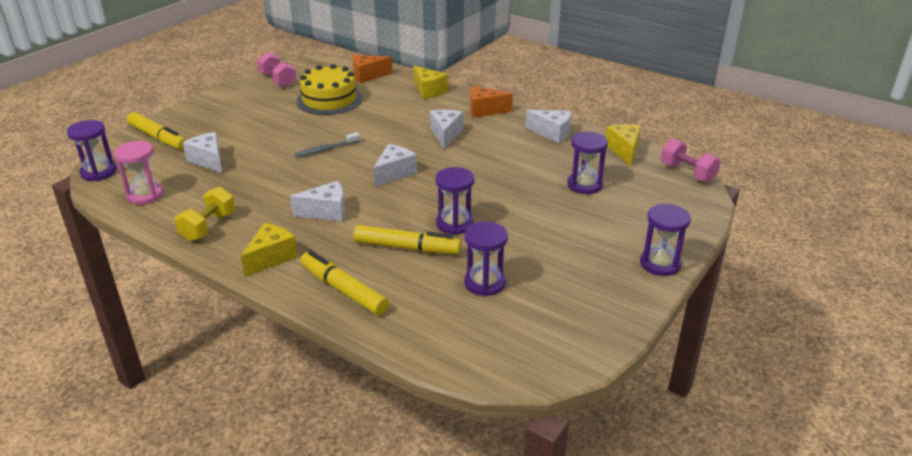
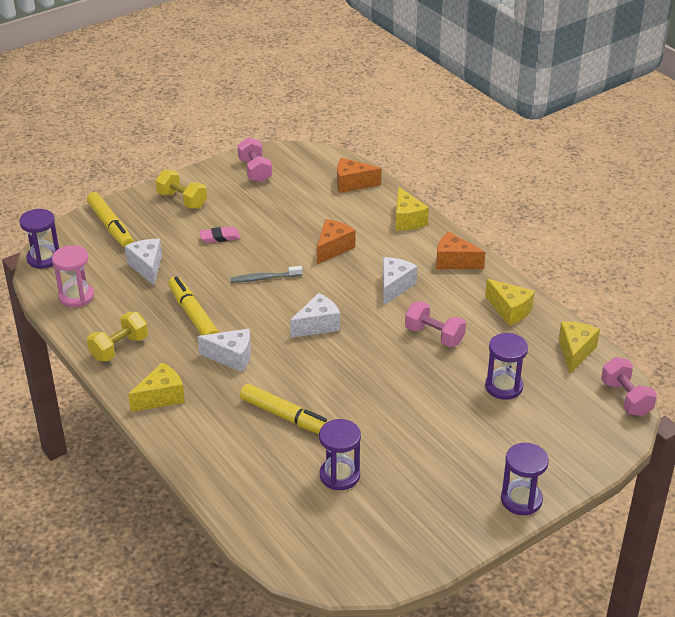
camera: 20 degrees right, 5 degrees up
(220, 109) = (182, 200): none -> yellow dumbbell
(269, 128) = (220, 237): none -> pink eraser
(329, 100) = (296, 210): yellow cake -> none
(343, 290) = (209, 449): yellow marker -> yellow marker (193, 315)
(376, 119) = (333, 248): none -> orange cheese
(454, 224) = (346, 401): purple hourglass -> none
(501, 161) = (434, 336): none -> pink dumbbell
(552, 133) = (510, 310): white cheese -> yellow cheese

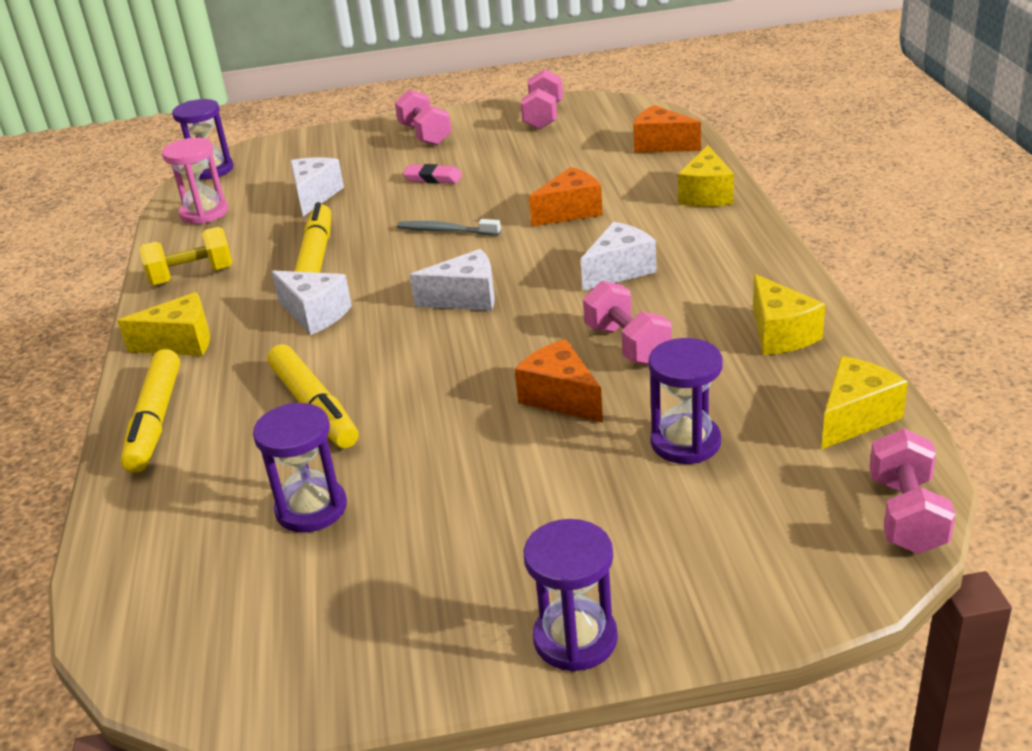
camera: 30 degrees right, 5 degrees down
(110, 226) = (317, 149): yellow marker -> yellow marker (156, 420)
(182, 200) = (425, 135): yellow dumbbell -> pink dumbbell
(454, 262) = (737, 255): orange cheese -> orange cheese (560, 398)

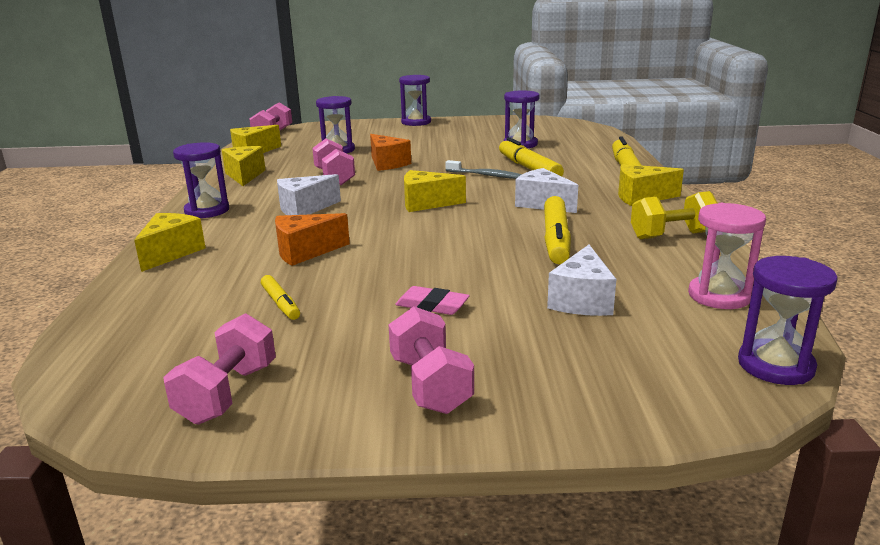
camera: 175 degrees left, 10 degrees down
(446, 231) = (430, 248): grey toothbrush -> grey toothbrush (485, 175)
(466, 298) = (426, 203): white cheese -> yellow cheese
(554, 165) = (280, 303): none -> yellow marker
(661, 145) = (135, 314): orange cheese -> none
(743, 253) = (207, 211): none -> purple hourglass

